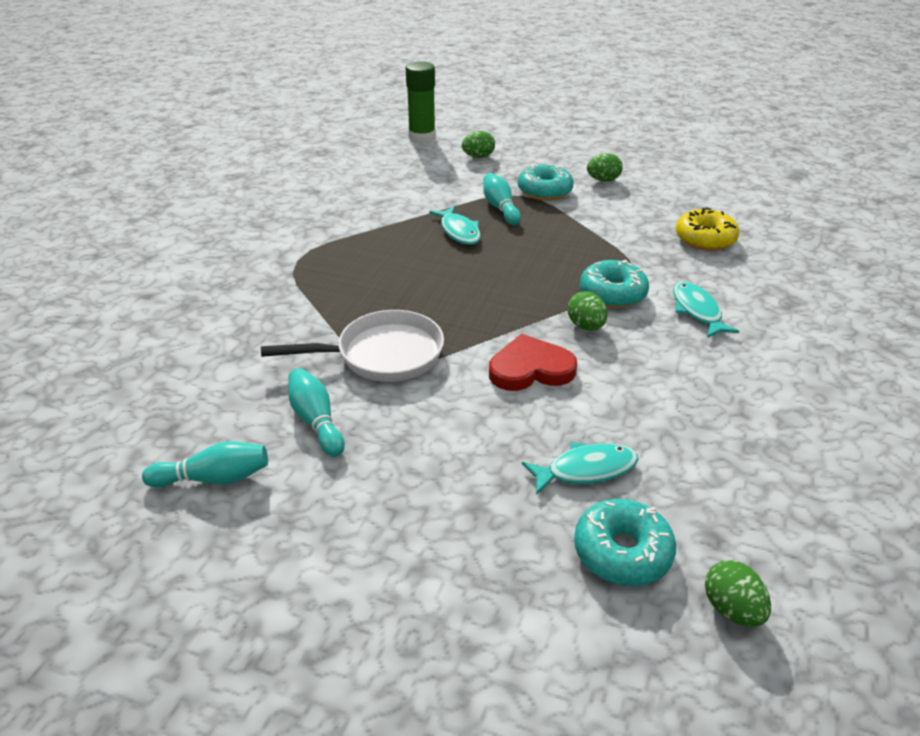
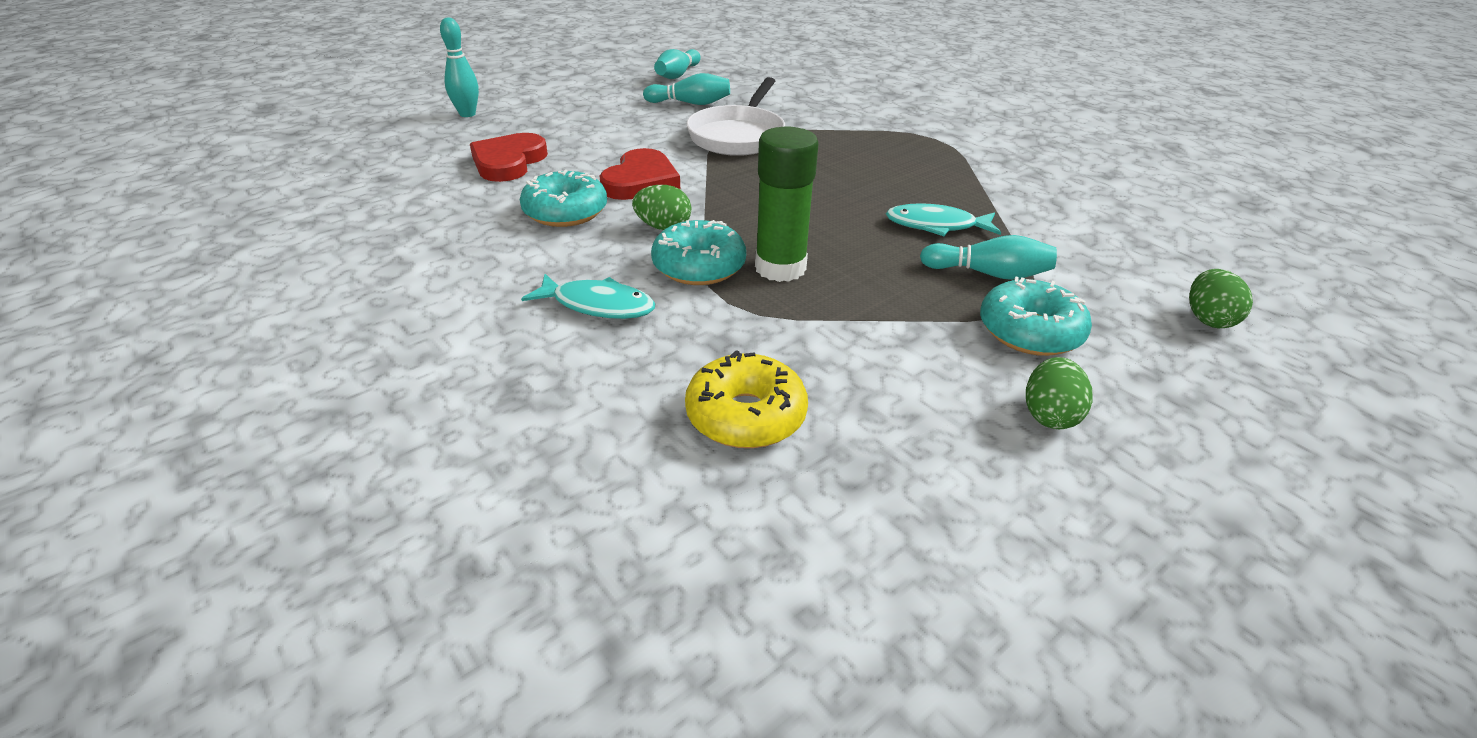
camera: 120 degrees right, 0 degrees up
(422, 138) = (1315, 294): green glue stick -> green glue stick (780, 268)
(513, 600) = (467, 114): none -> turquoise bowling pin
(586, 470) = (508, 162): turquoise fish -> red heart
(622, 552) = (435, 148): turquoise donut -> turquoise donut (565, 212)
(731, 609) = (344, 161): green egg -> none

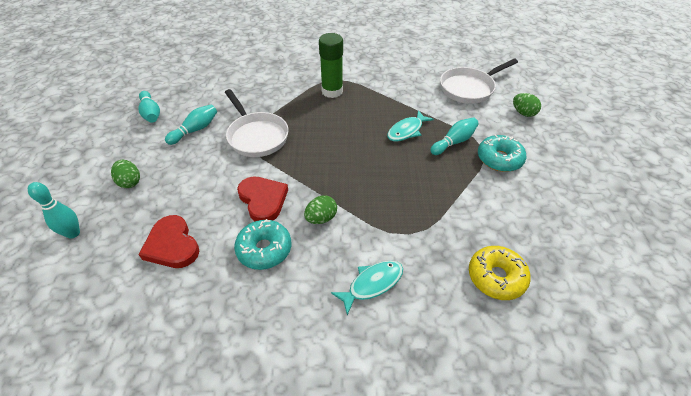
camera: 50 degrees left, 10 degrees up
(699, 266) = (370, 226): turquoise donut -> none
(780, 268) = (396, 199): green glue stick -> green glue stick (332, 91)
(1049, 415) = (549, 190): green egg -> green egg (130, 182)
(1152, 243) = (469, 88): none -> white pan

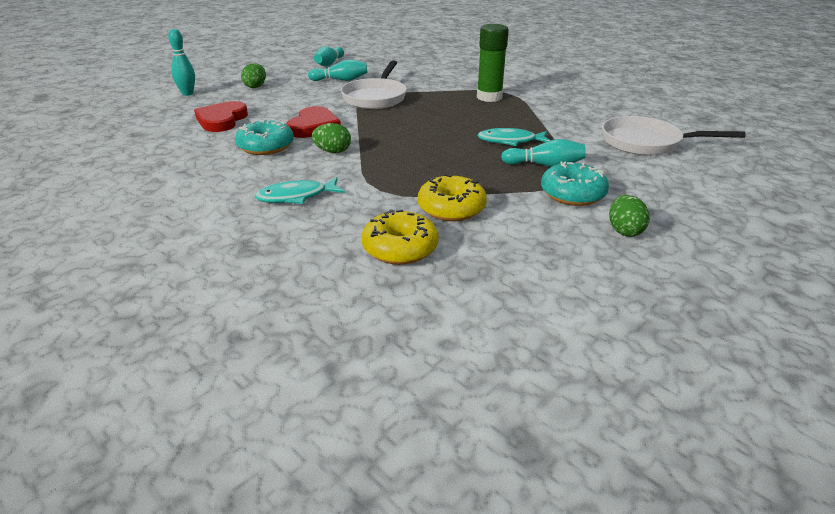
camera: 45 degrees right, 15 degrees down
(372, 284) = (296, 196): turquoise fish -> turquoise fish turned 150 degrees clockwise
(468, 219) = (451, 208): none -> yellow donut
(523, 113) = (680, 181): green egg -> green egg (624, 231)

